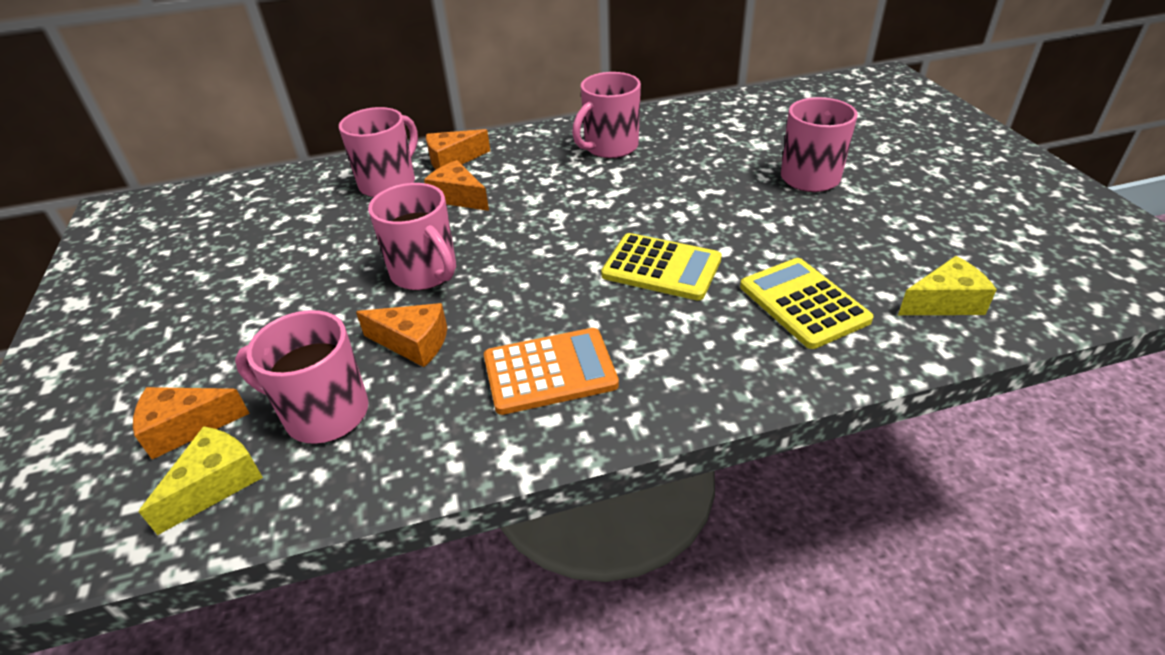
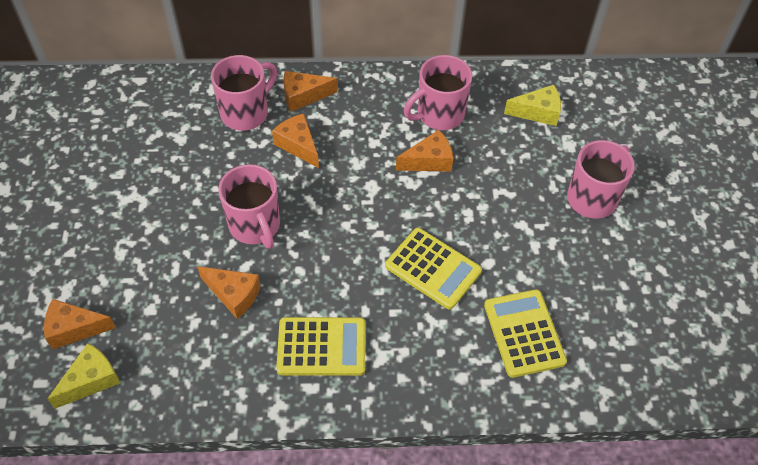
camera: 10 degrees right, 15 degrees up
(324, 413) = (164, 341): pink mug -> none
(550, 372) = (321, 347): orange calculator -> yellow calculator
(615, 182) = (429, 161): none -> orange cheese
(944, 302) = (628, 361): yellow cheese -> yellow cheese (538, 112)

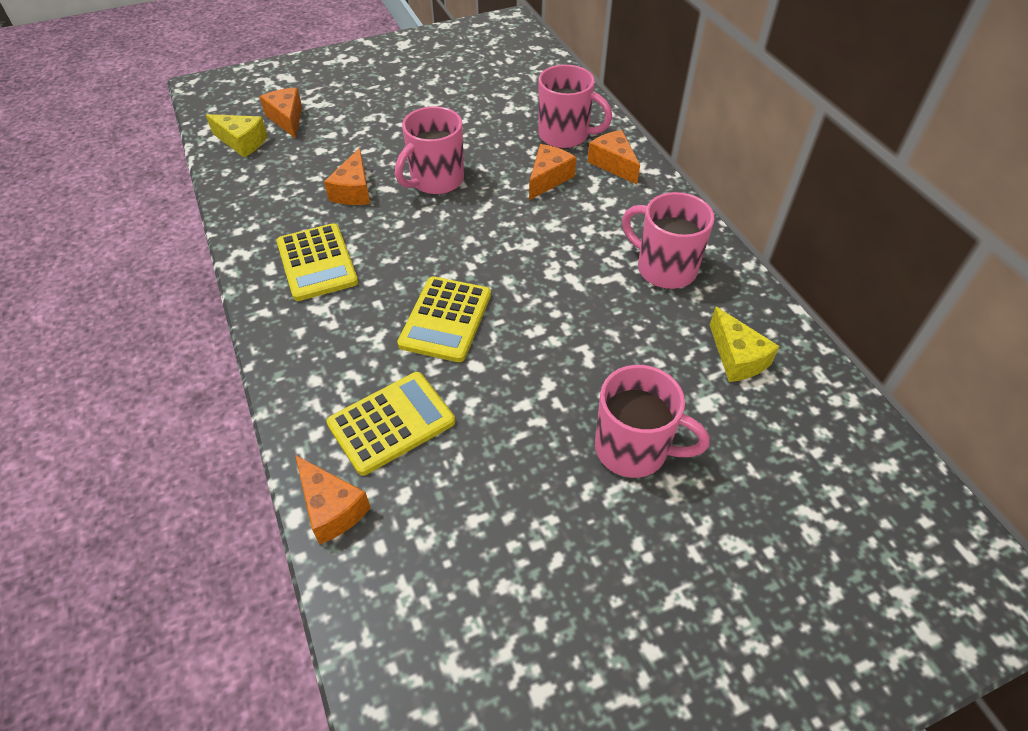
camera: 70 degrees right, 5 degrees down
(429, 161) = (591, 278): orange cheese -> orange cheese (332, 508)

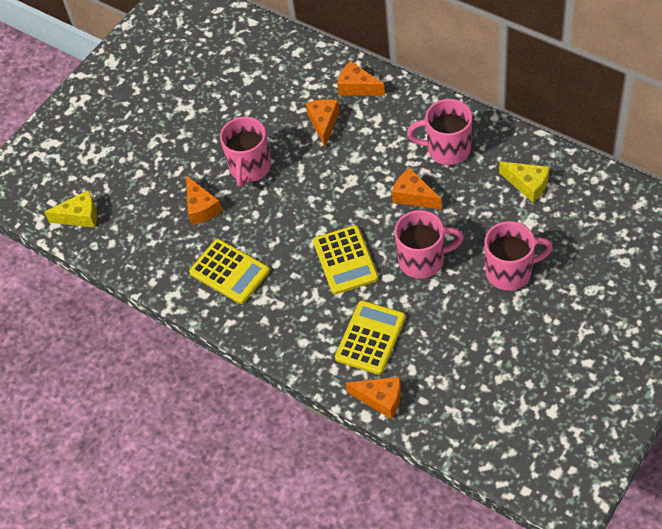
camera: 25 degrees left, 5 degrees up
(287, 119) = (92, 179): orange cheese -> orange cheese (413, 196)
(565, 135) = (306, 81): pink mug -> pink mug (423, 260)

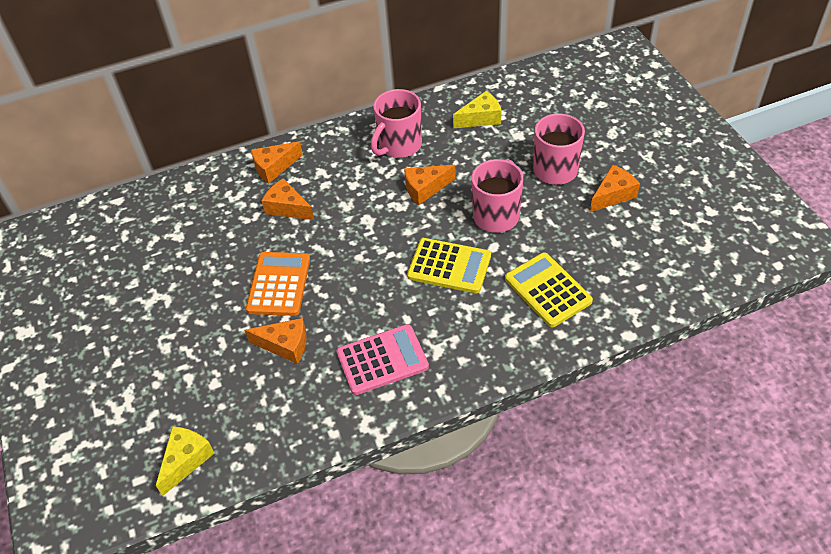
camera: 60 degrees left, 5 degrees down
(229, 272) = (382, 360): yellow calculator -> pink calculator
(250, 168) = (279, 284): pink mug -> orange calculator
(381, 399) = (619, 315): orange cheese -> orange cheese (613, 195)

